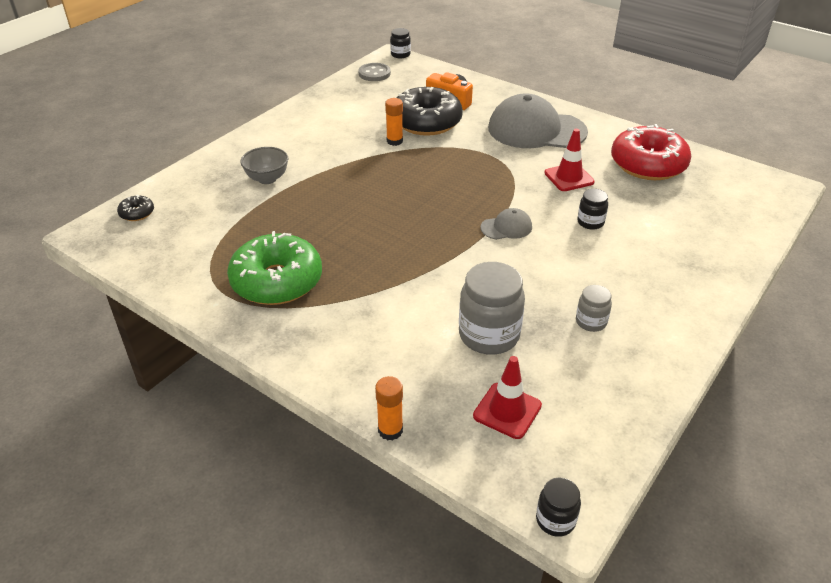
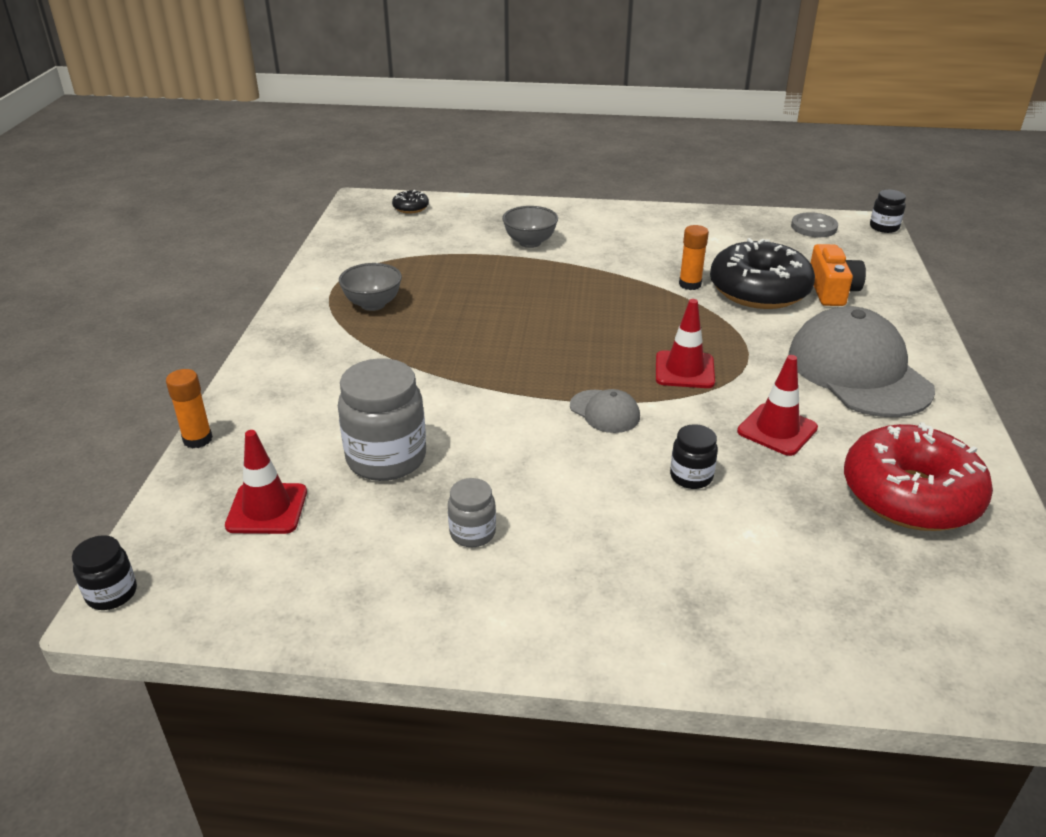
camera: 60 degrees right, 5 degrees down
(277, 281) = (373, 304): green donut -> grey bowl
(487, 182) = (684, 370): none -> red traffic cone

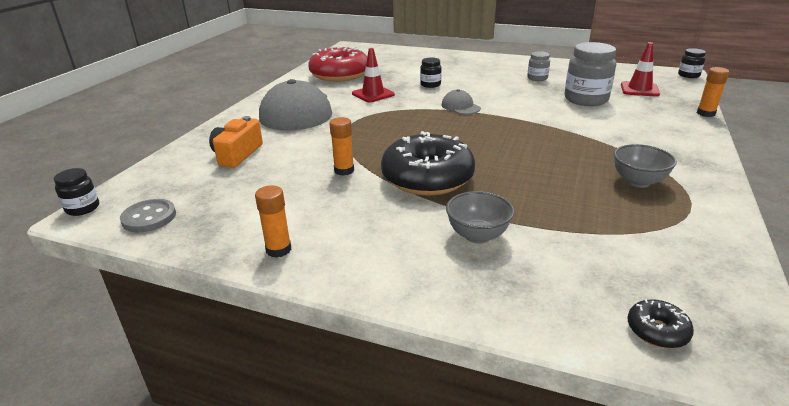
camera: 165 degrees left, 5 degrees down
(679, 219) = (278, 249): none -> orange glue stick
(684, 370) = (399, 119): red traffic cone -> none
(759, 290) = (293, 160): black donut -> black donut (427, 178)

